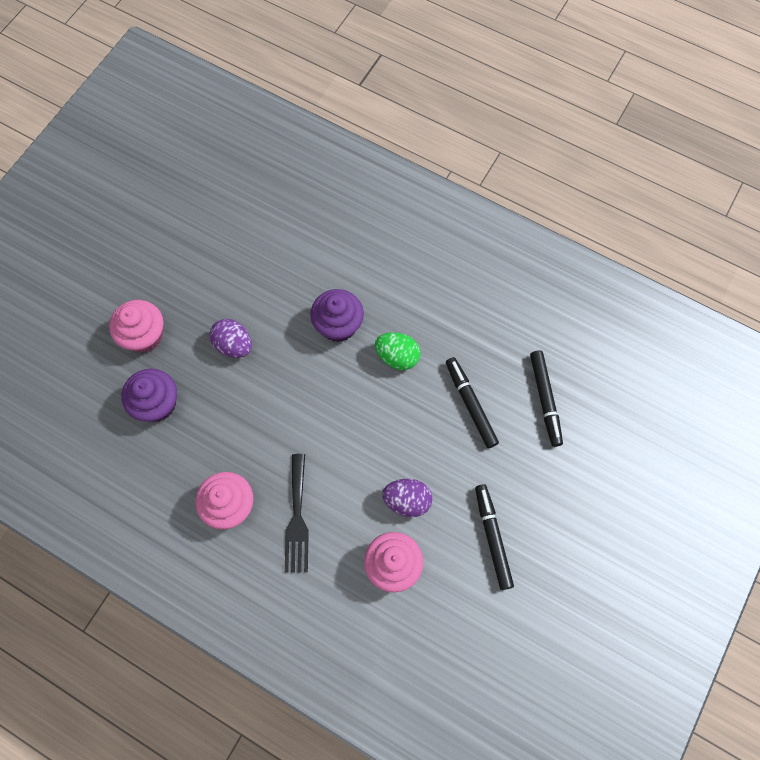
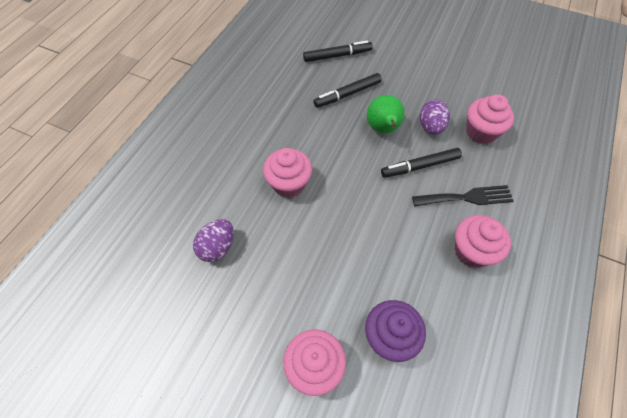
camera: 95 degrees left, 10 degrees down
(234, 345) = (316, 270): purple egg -> purple egg (217, 247)
(338, 325) = (289, 184): purple cupcake -> pink cupcake
(397, 357) = (314, 140): green egg -> none
(408, 440) = (383, 129): none -> green pear
(492, 537) = (442, 79): black marker -> black marker (420, 166)

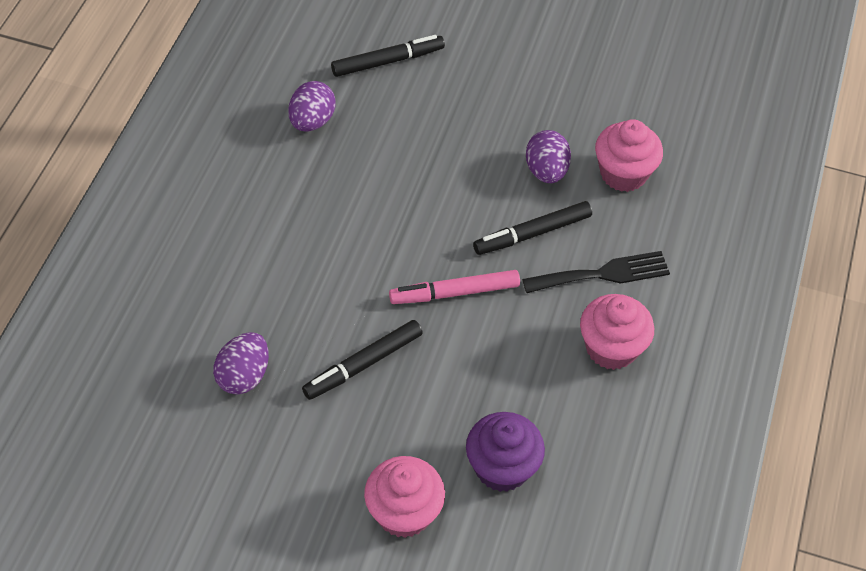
camera: 10 degrees left, 5 degrees down
(287, 86) = (312, 121): none -> purple egg
(289, 184) = (336, 276): pink cupcake -> none
(347, 94) = (411, 127): black marker -> black marker (363, 364)
(365, 202) = (454, 293): none -> pink marker
(383, 129) = (472, 180): green pear -> none

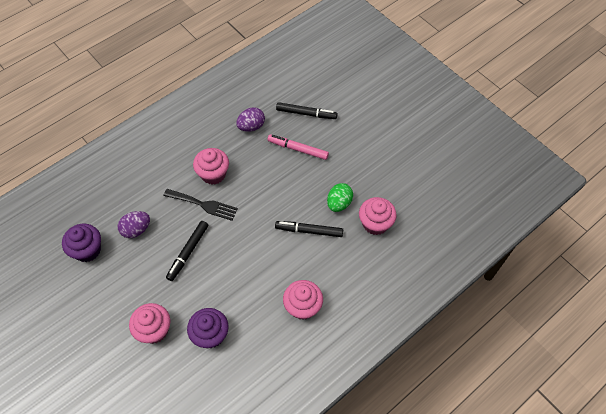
camera: 35 degrees right, 5 degrees up
(181, 453) = (87, 250): none -> purple cupcake
(307, 224) = (213, 174): none -> pink cupcake
(363, 364) = (188, 252): black marker -> black marker turned 60 degrees counterclockwise
(454, 293) = (252, 240): pink marker -> pink marker (298, 149)
(546, 171) = (339, 203): purple egg -> green egg
(603, 274) = (327, 268): black fork -> black fork (203, 205)

